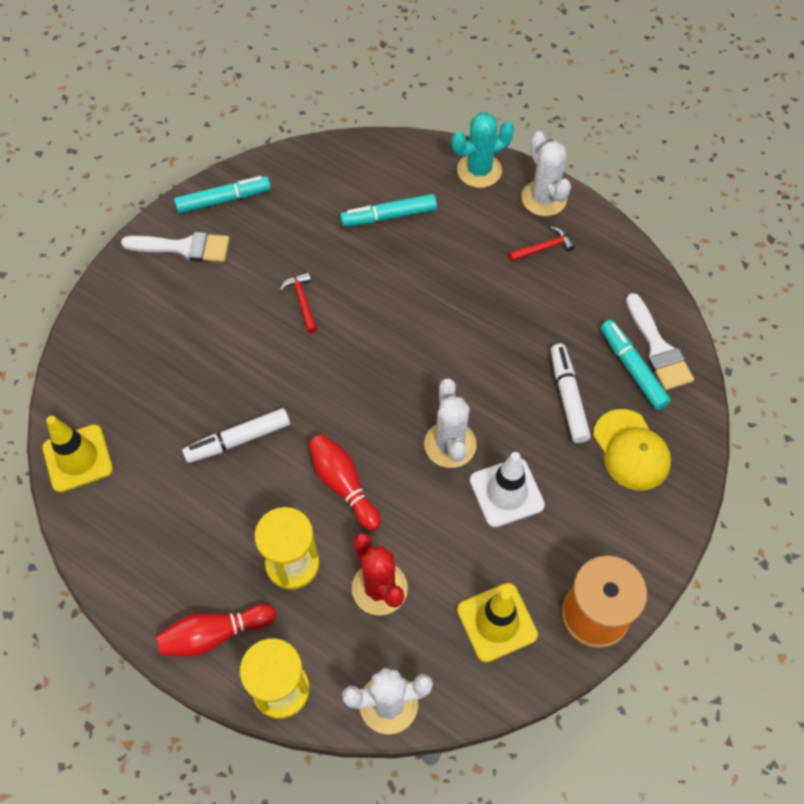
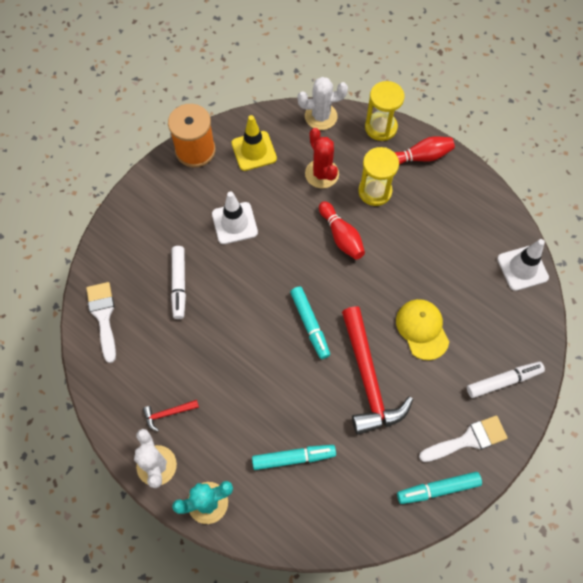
camera: 175 degrees left, 5 degrees up
(78, 458) = (522, 268): yellow traffic cone -> white traffic cone
(184, 247) = (468, 440): white brush -> white brush turned 150 degrees clockwise
(238, 440) = (413, 272): white marker -> white marker (503, 381)
(302, 301) = (368, 379): red hammer -> red hammer, size x2.37
(450, 444) = (267, 257): white cactus -> none
(631, 450) = (145, 244): yellow cap -> yellow cap (422, 329)
(632, 368) = (127, 302): turquoise marker -> turquoise marker (310, 324)

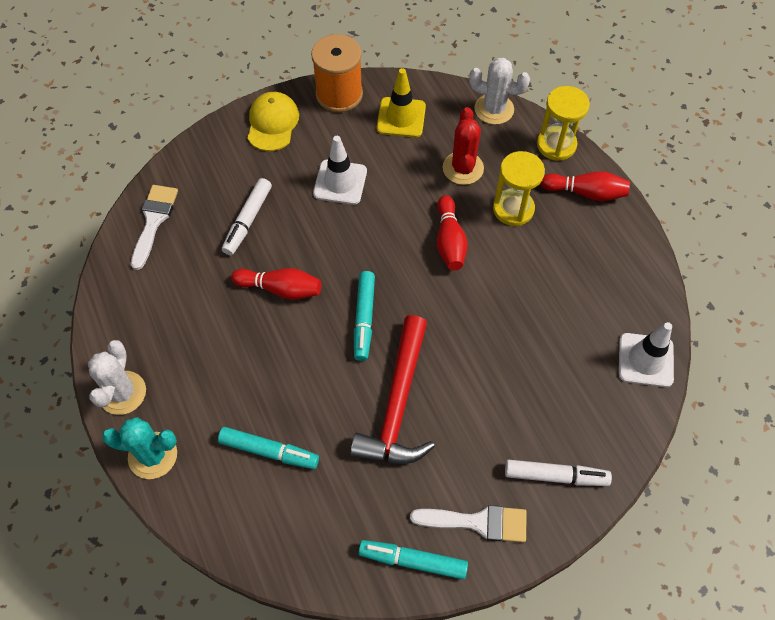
camera: 25 degrees right, 5 degrees down
(168, 413) = (163, 345): red hammer -> none
(234, 328) = (281, 289): none -> red bowling pin
(422, 329) = (488, 377): yellow cap -> yellow cap (272, 123)

